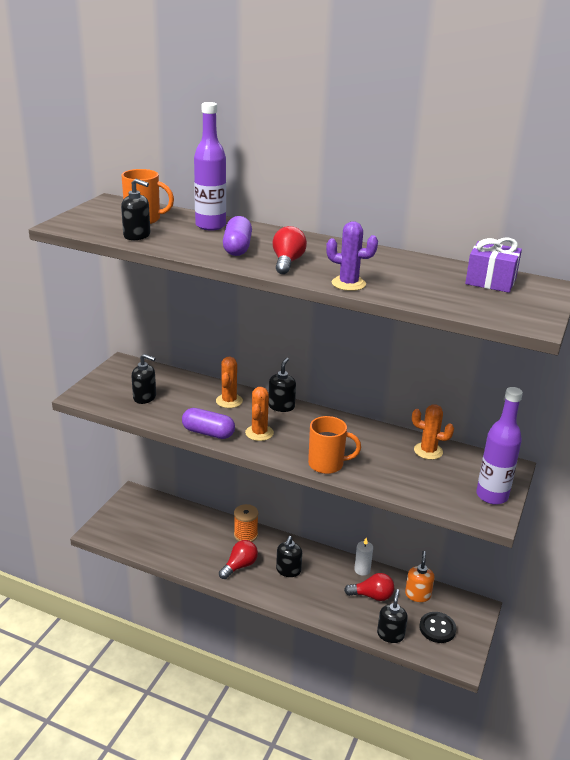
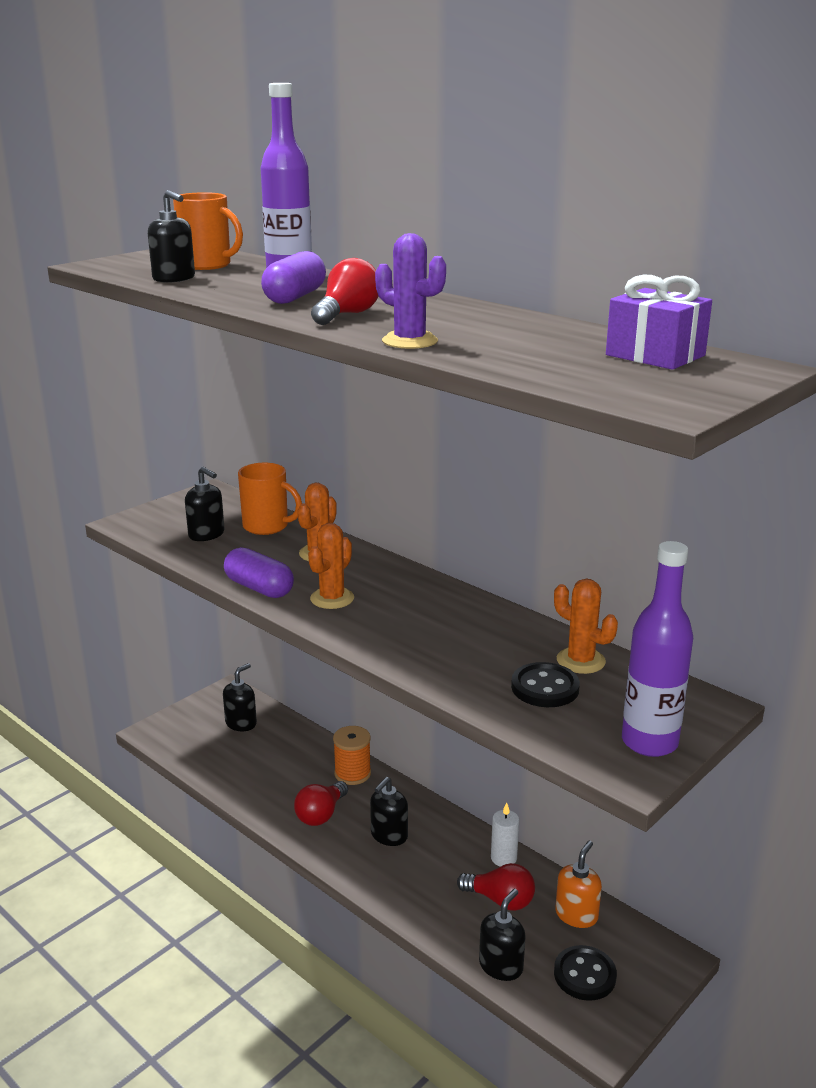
camera: 20 degrees right, 5 degrees down
(239, 566) = (321, 814): red light bulb -> red light bulb turned 150 degrees clockwise
(281, 406) = (390, 570): black soap dispenser -> black soap dispenser (241, 723)
(327, 464) = (404, 654): orange mug -> orange mug (267, 526)
(419, 472) = (545, 688): none -> black button

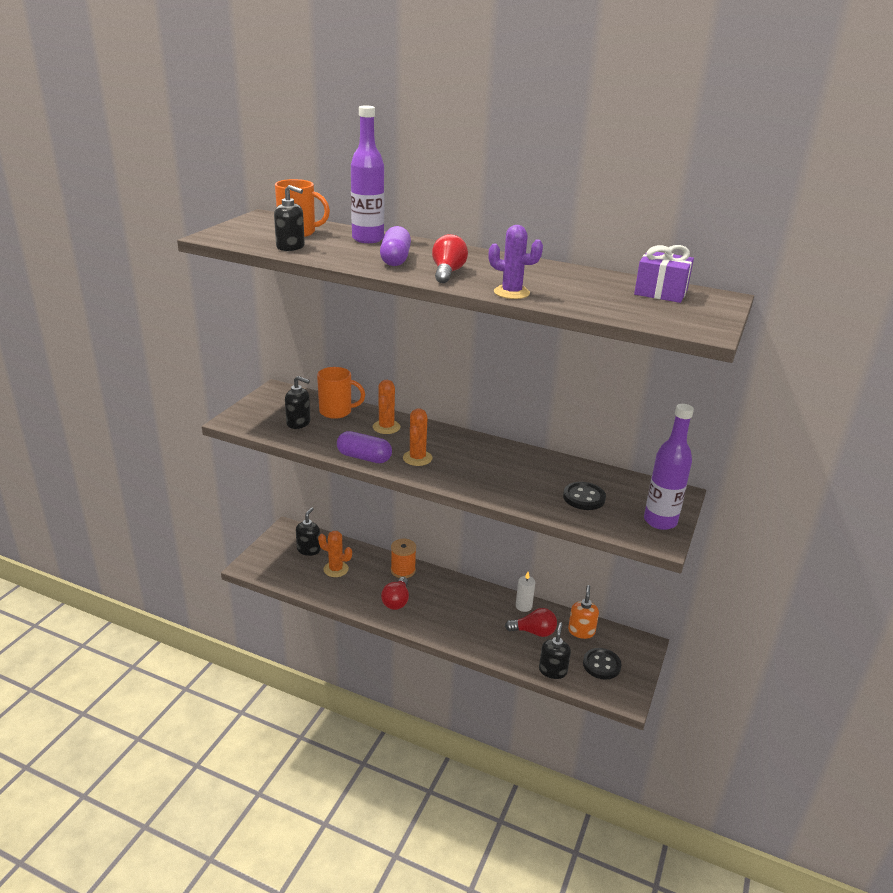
camera: 20 degrees left, 5 degrees up
(389, 835) = (447, 606): black soap dispenser -> none
(580, 661) = (593, 477): orange cactus -> orange cactus (336, 569)

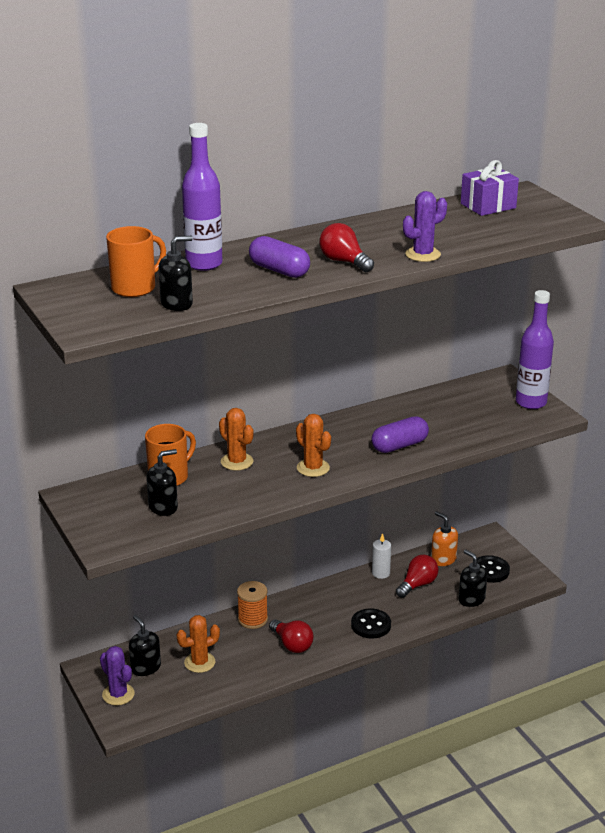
camera: 50 degrees left, 0 degrees up
(273, 552) = (118, 694): none -> purple cactus
(364, 457) = (277, 495): purple capsule -> purple capsule (399, 445)
(584, 497) = (465, 418): black button -> black button (371, 625)

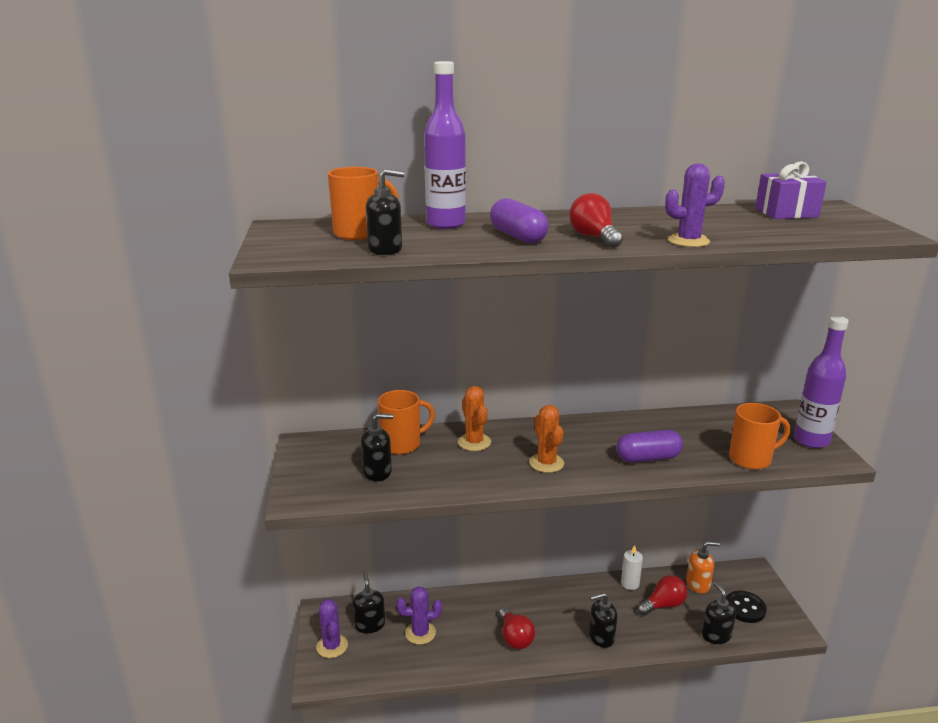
camera: 20 degrees right, 5 degrees down
(199, 662) = (420, 633): orange cactus -> purple cactus
(252, 619) = (489, 601): orange spool -> none
(371, 625) = (601, 637): black button -> black soap dispenser
(443, 559) = (698, 584): orange soap dispenser -> orange soap dispenser turned 105 degrees clockwise
(486, 429) = (751, 459): none -> orange mug

